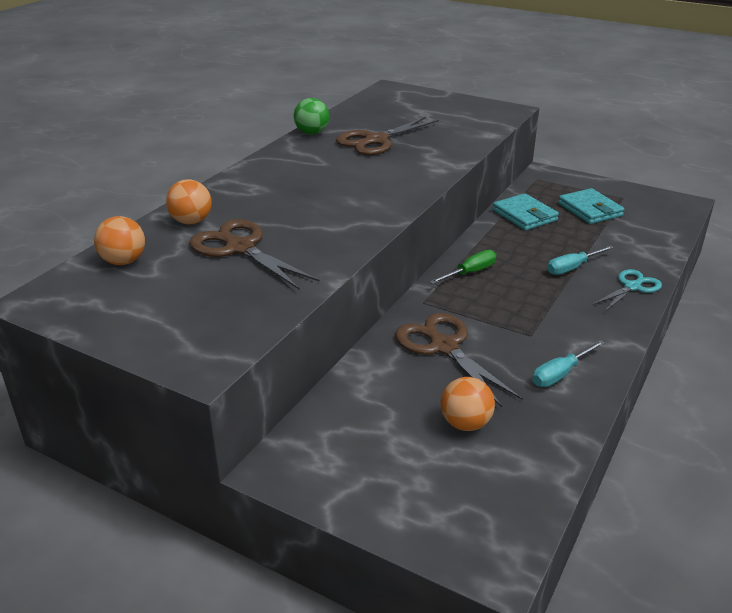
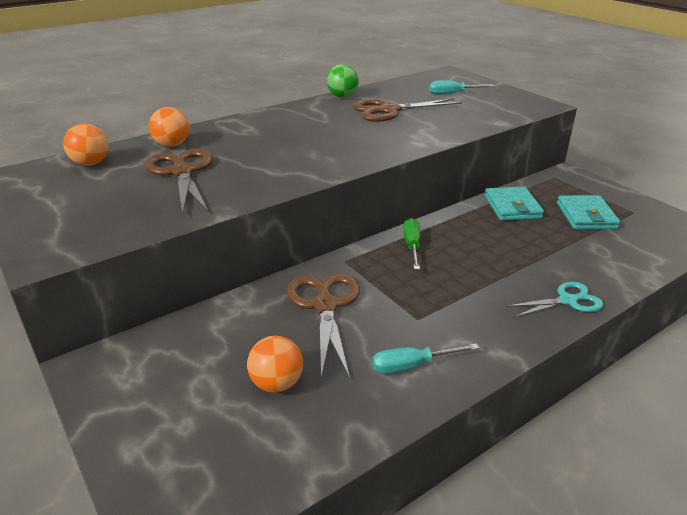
camera: 25 degrees right, 0 degrees up
(470, 273) = (412, 246): green screwdriver -> green screwdriver turned 75 degrees counterclockwise
(572, 268) = (518, 266): turquoise screwdriver -> turquoise screwdriver (452, 94)

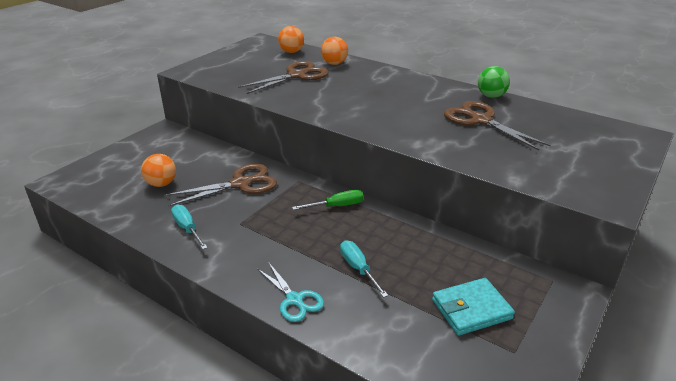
camera: 70 degrees right, 0 degrees up
(452, 94) = (570, 144): turquoise screwdriver -> turquoise screwdriver (358, 268)
(512, 207) = (449, 254): turquoise wallet -> none

